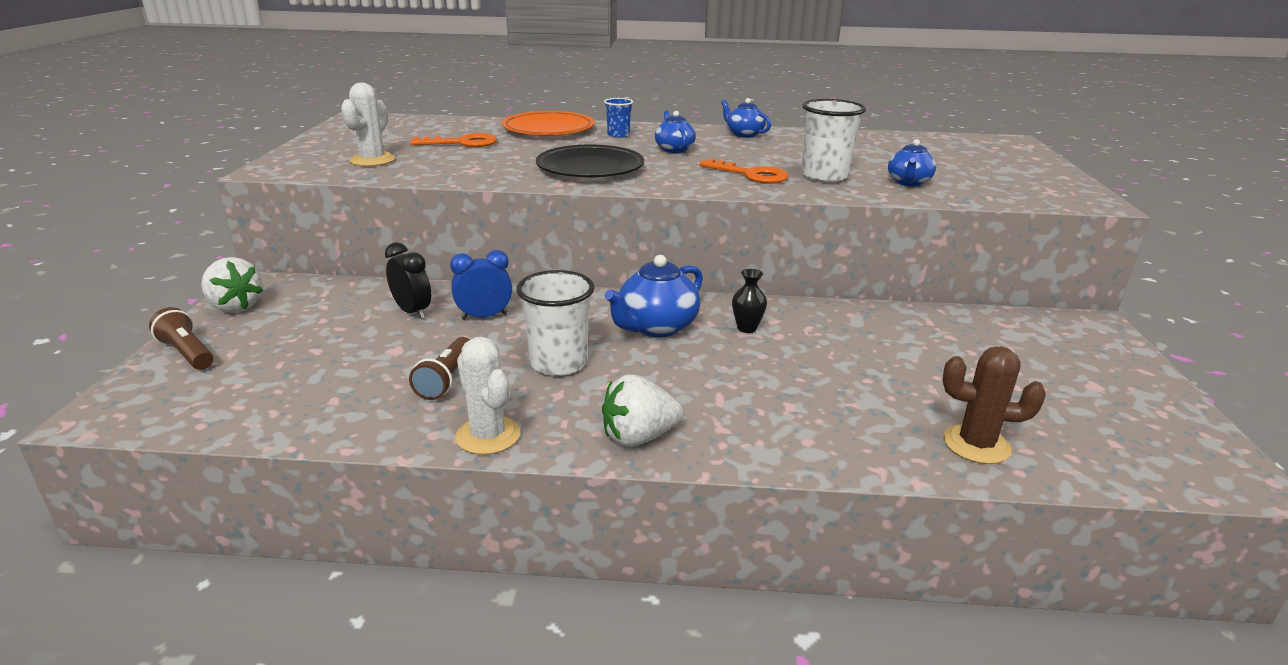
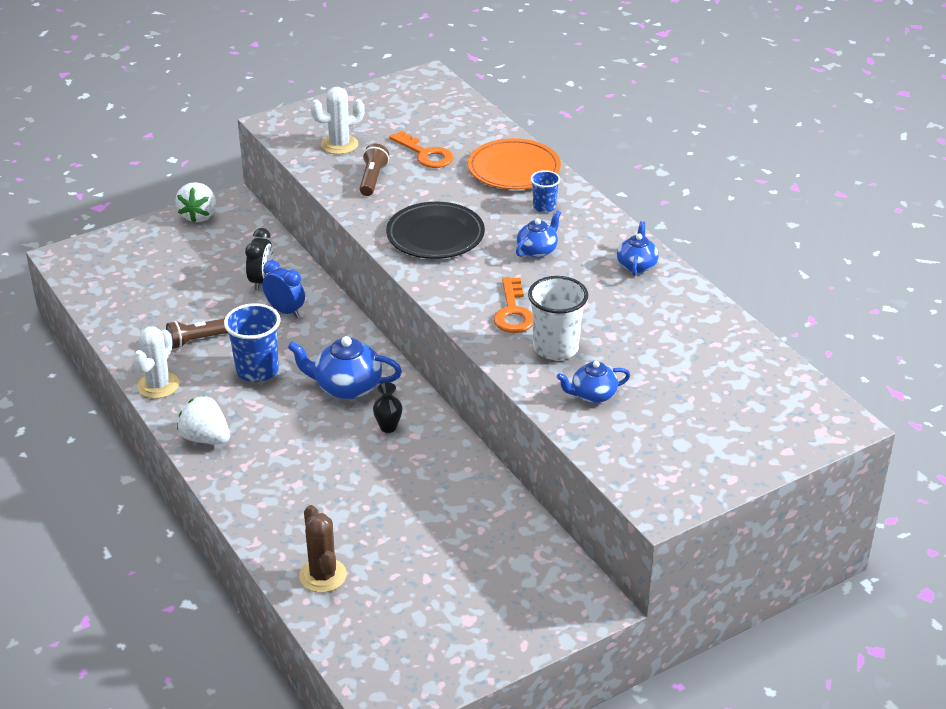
camera: 55 degrees right, 10 degrees up
(187, 353) = (136, 238): brown flashlight -> brown flashlight (372, 179)
(558, 363) = (257, 370): white cup -> blue cup

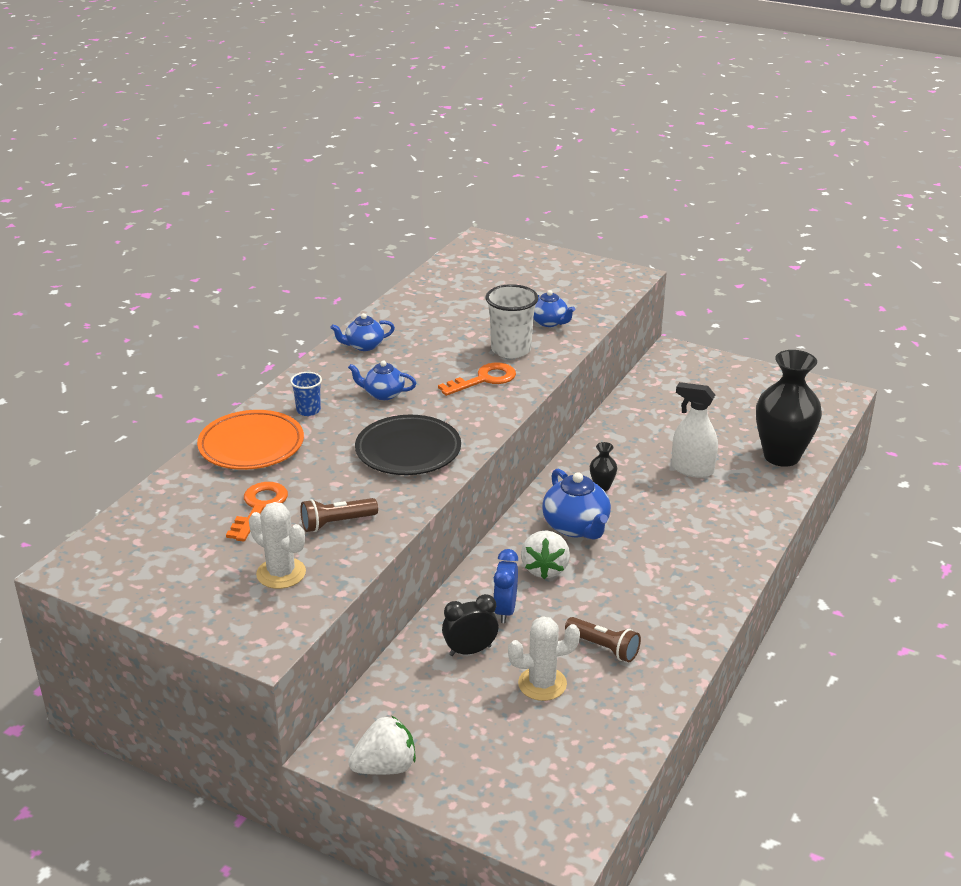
camera: 120 degrees left, 5 degrees down
(158, 385) = (691, 639): white cactus -> white cactus (542, 684)
(206, 438) = (721, 575): white strawberry -> white strawberry (545, 569)
(257, 370) = (607, 587): blue cup -> none
(323, 575) = (781, 456): brown cactus -> black vase
(361, 498) = (692, 469): none -> white spray bottle

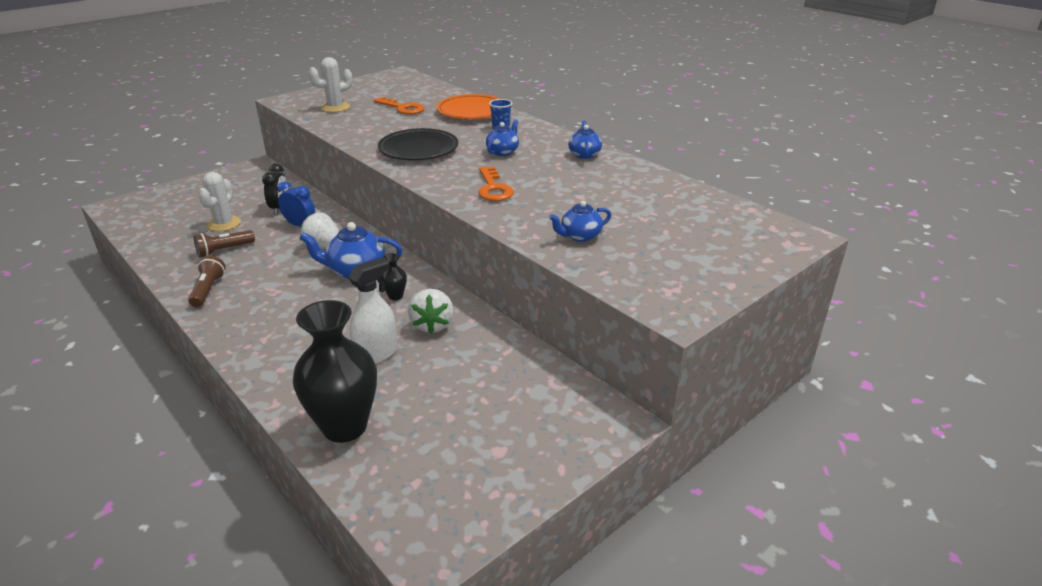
camera: 110 degrees right, 0 degrees up
(337, 523) = (363, 123): brown flashlight -> brown flashlight (208, 290)
(385, 767) = (229, 174): white strawberry -> white strawberry (432, 325)
(511, 350) = (536, 208): white cup -> none

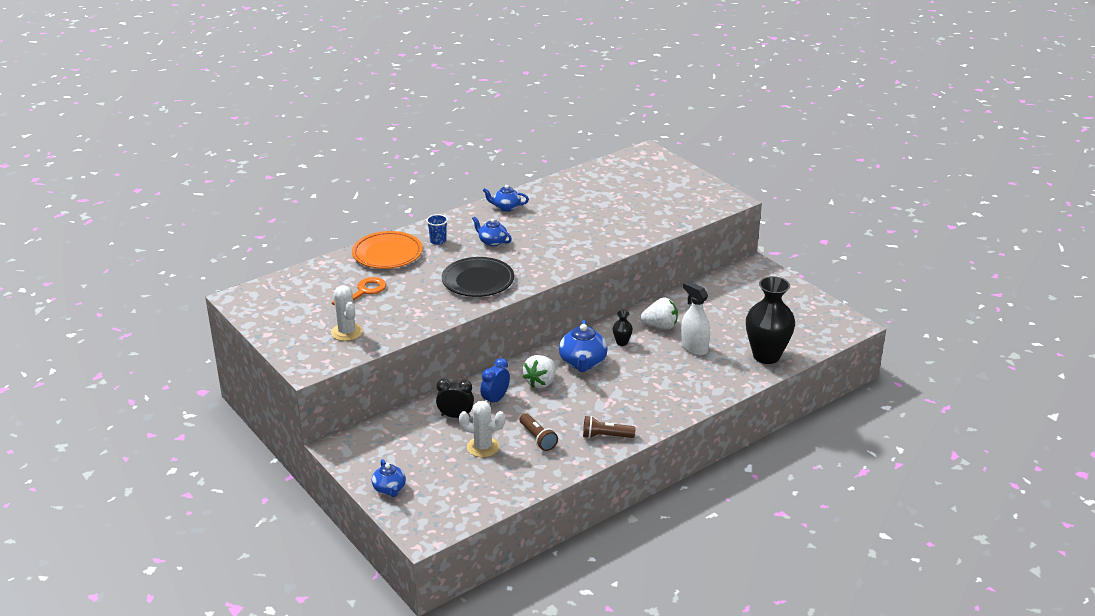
camera: 85 degrees left, 0 degrees up
(493, 188) = (564, 248): orange key -> none
(580, 236) = (643, 220): blue teapot -> blue teapot (389, 489)

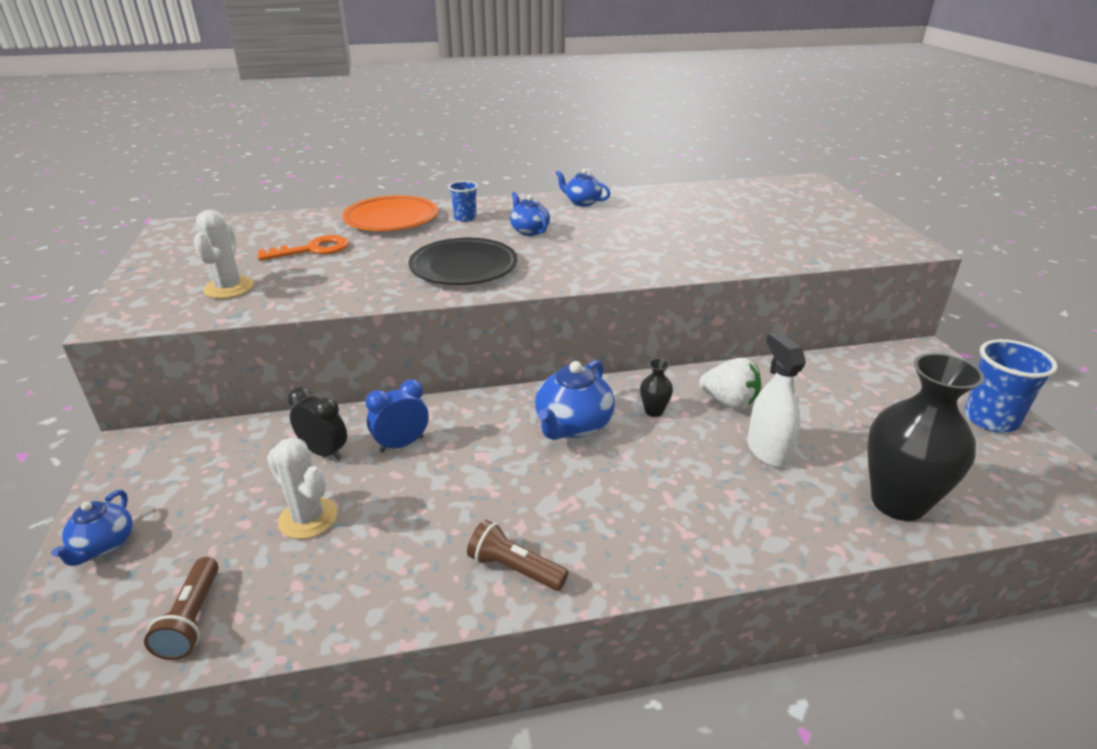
camera: 25 degrees right, 0 degrees up
(538, 438) = (402, 532): brown flashlight -> brown flashlight (192, 619)
(540, 382) = (488, 437): white strawberry -> none
(799, 299) = (990, 419): none -> blue cup

